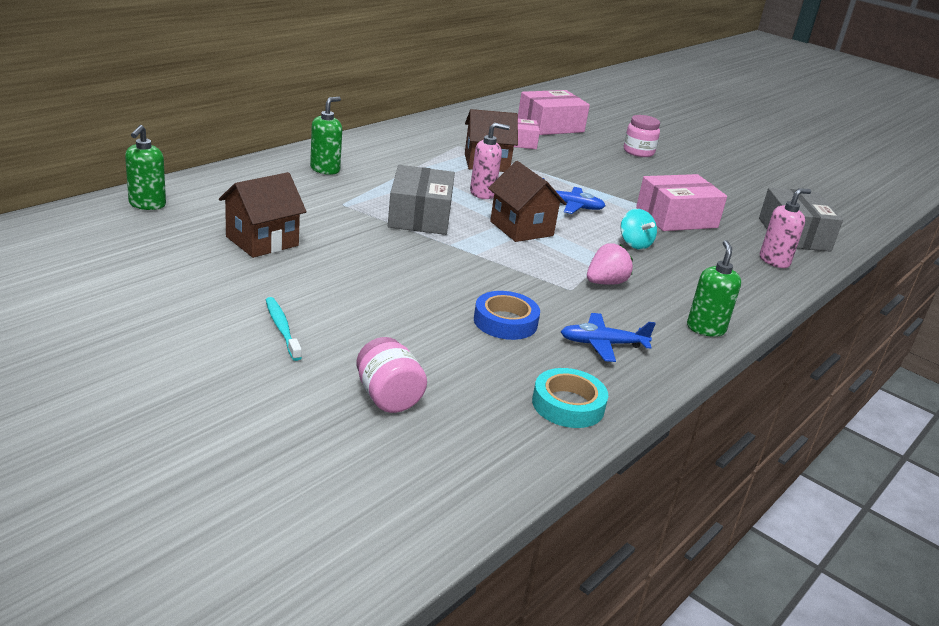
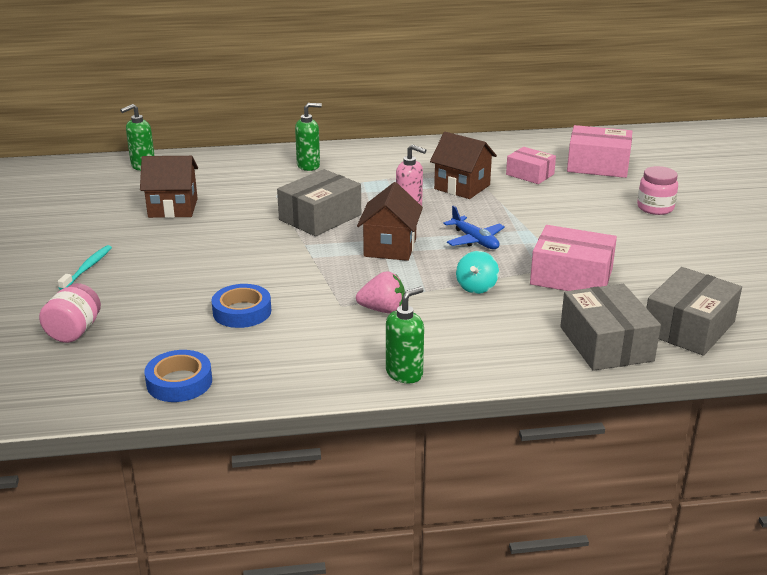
camera: 45 degrees right, 0 degrees up
(568, 405) = (179, 382): turquoise tape -> blue tape
(602, 344) = (287, 353): blue plane -> none
(774, 261) = (606, 344): pink soap dispenser -> grey box

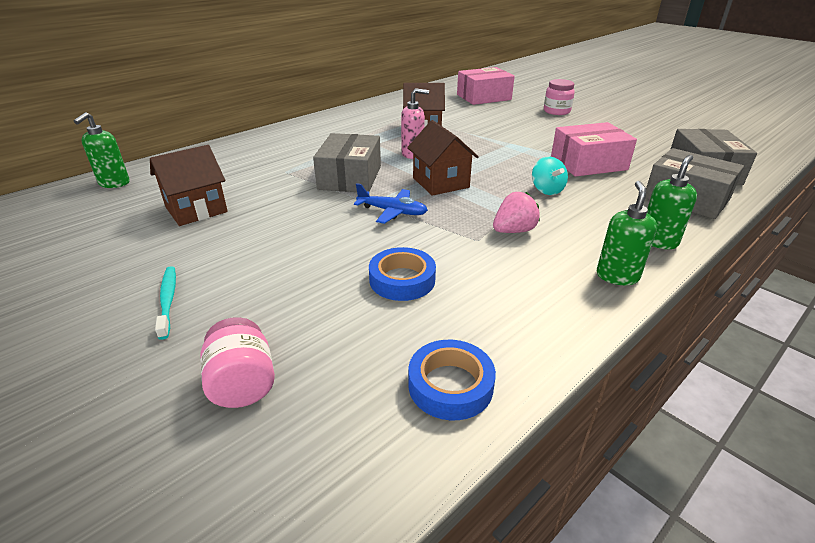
camera: 35 degrees left, 5 degrees up
(308, 166) = (282, 144): green soap dispenser -> green soap dispenser (658, 241)
(475, 240) = (490, 159): blue plane -> blue plane (392, 212)
(530, 174) = (453, 111): pink box -> none

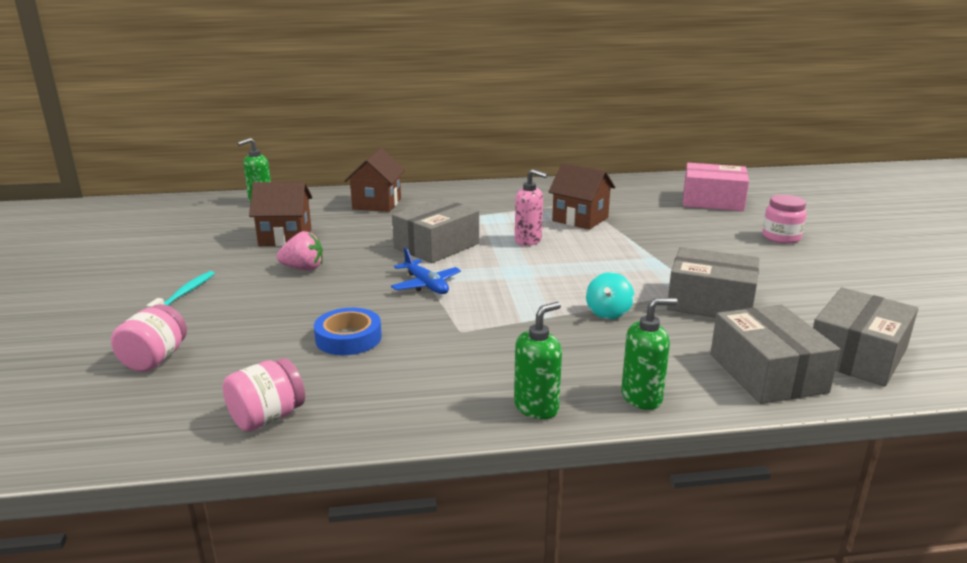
camera: 35 degrees right, 10 degrees down
(440, 183) = (511, 274): brown house -> brown house (377, 204)
(450, 385) = (267, 418): blue tape -> pink jar
(513, 231) = (506, 336): pink strawberry -> pink strawberry (303, 268)
(588, 163) = (710, 302): pink box -> grey box

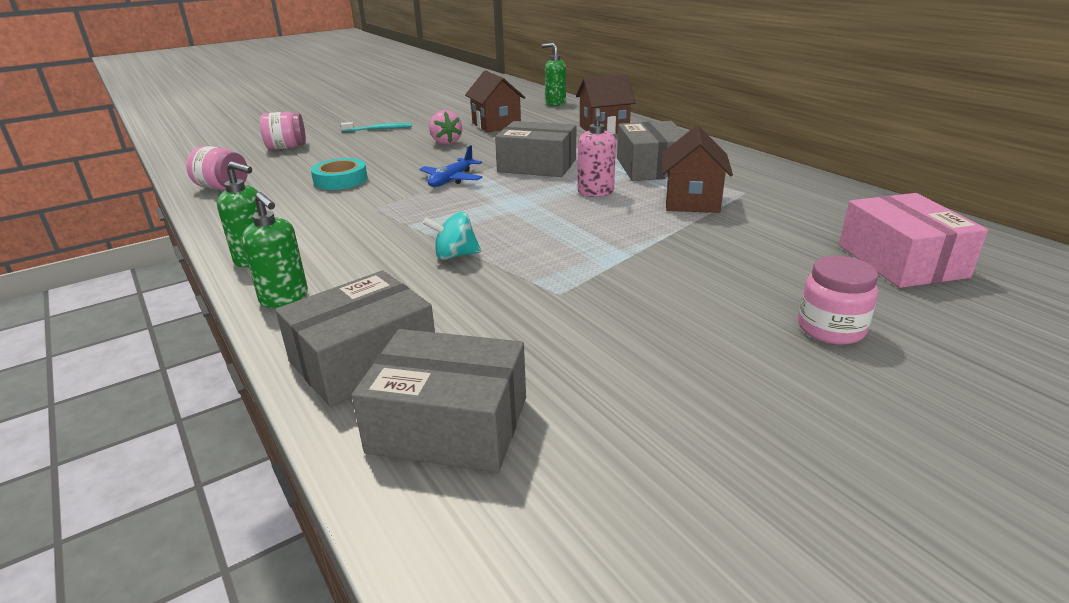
camera: 65 degrees right, 5 degrees up
(348, 338) = (340, 180): blue tape -> turquoise tape
(710, 302) = (530, 304): grey box -> grey box (651, 167)

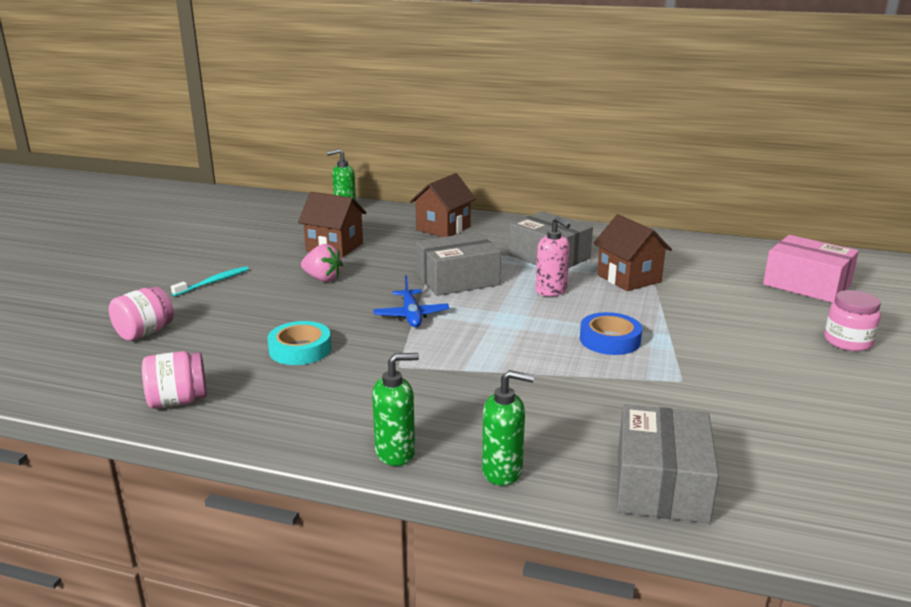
camera: 40 degrees left, 5 degrees down
(449, 424) = (791, 493): grey box -> none
(455, 255) = (557, 381): turquoise spinning top -> none
(565, 242) = (610, 340): none -> blue tape

